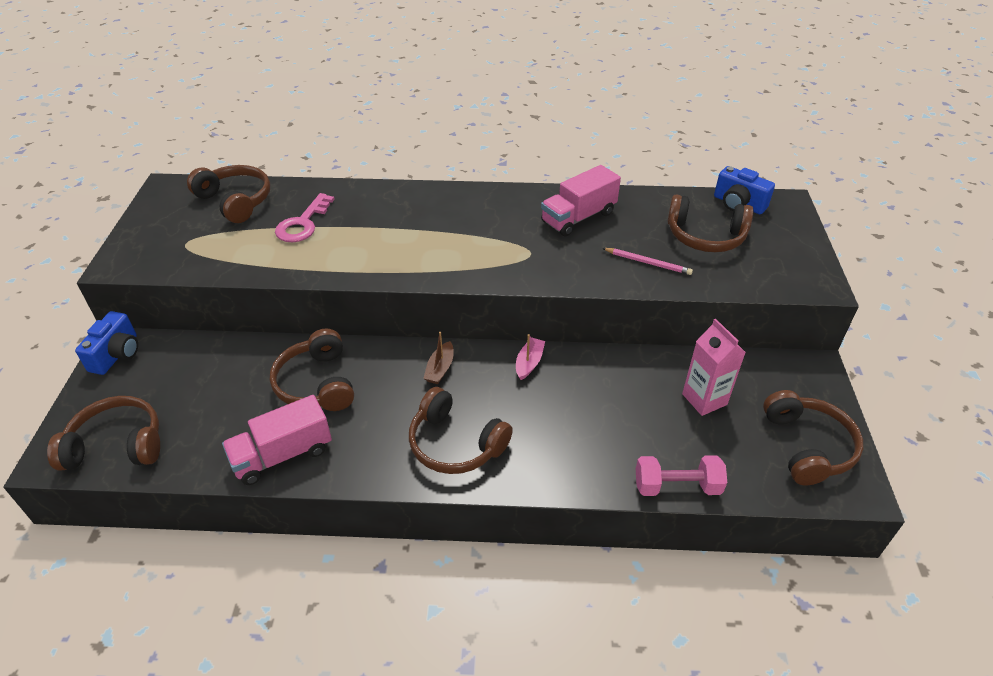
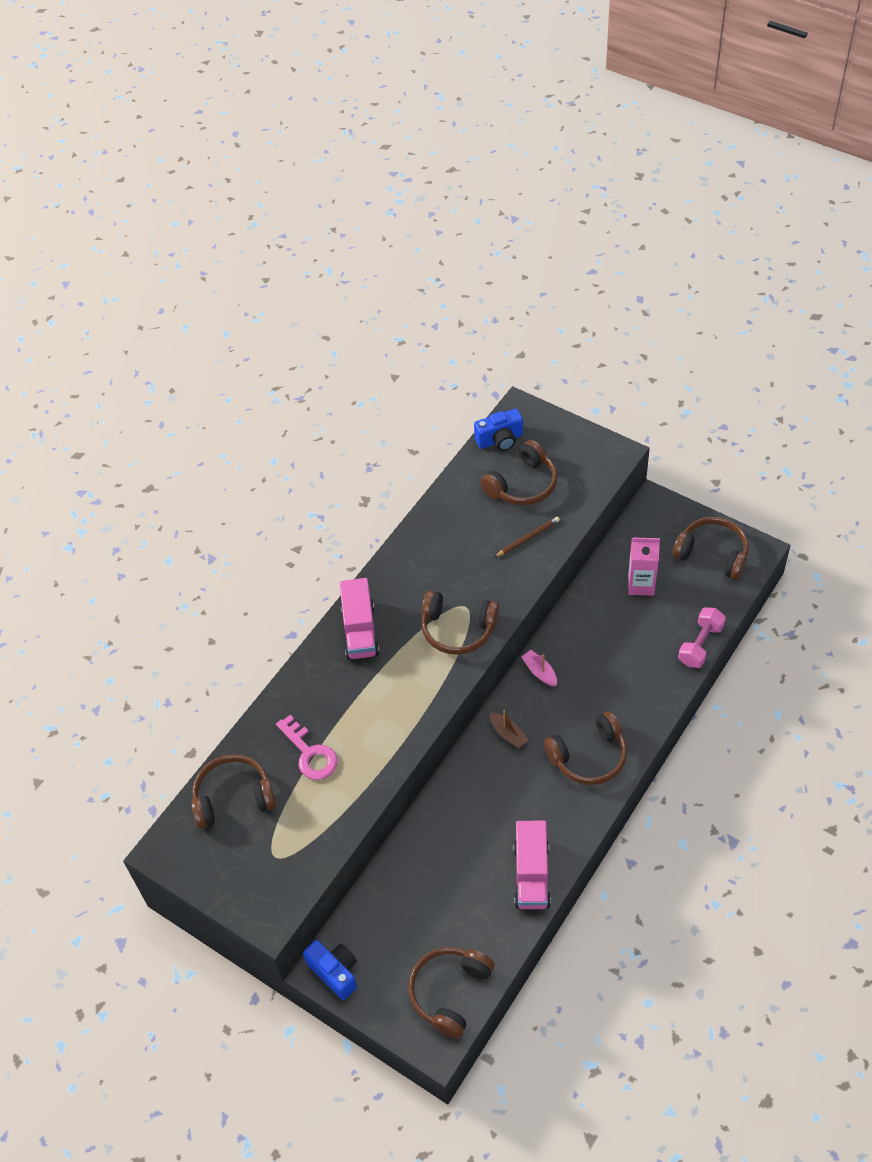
camera: 55 degrees left, 10 degrees up
(316, 383) = (470, 826): brown headphones -> brown headphones (458, 629)
(578, 217) = (443, 551): pink truck -> pink truck (360, 631)
(648, 263) = (527, 538): pink pencil -> brown pencil

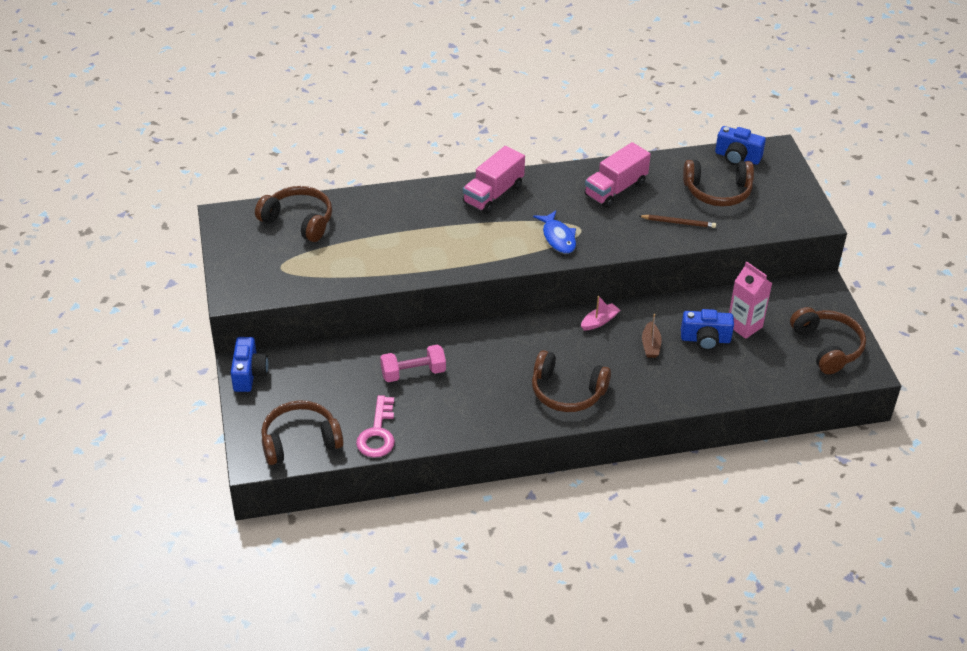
camera: 40 degrees right, 10 degrees down
(310, 754) = (373, 233): pink key -> pink key (377, 433)
(458, 629) = (558, 237): brown headphones -> blue fish
(508, 734) = (529, 338): brown boat -> brown boat (650, 345)
(532, 875) = (437, 423): pink truck -> pink truck (615, 189)
(539, 672) = (599, 321): pink boat -> pink boat turned 45 degrees clockwise
(628, 620) = (705, 339): none -> blue camera
(700, 645) = (740, 391): pink dumbbell -> pink dumbbell (413, 373)

